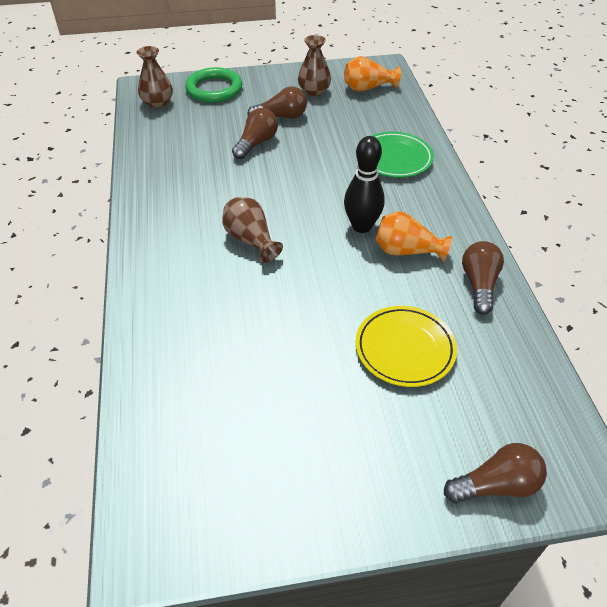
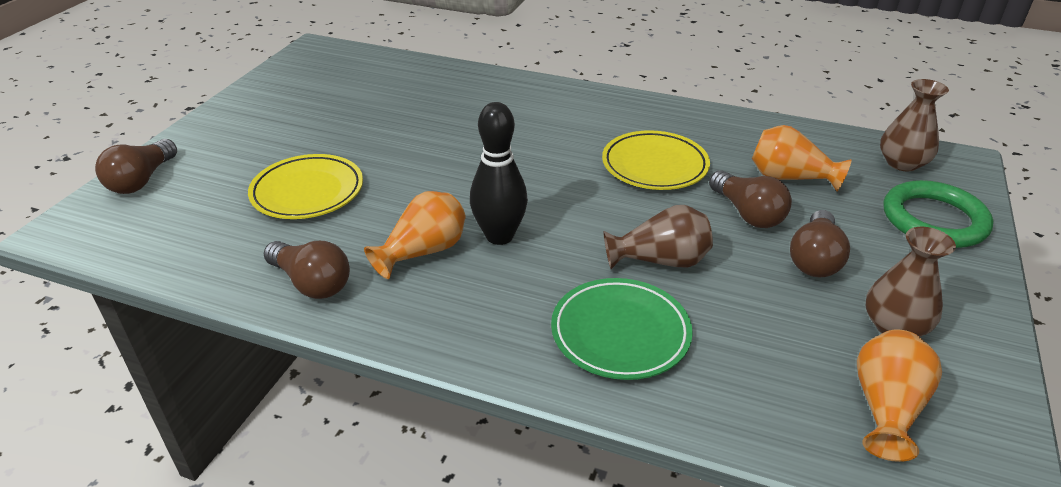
camera: 120 degrees right, 10 degrees down
(204, 136) = (789, 178): none -> orange vase
(229, 189) = (654, 166): none -> yellow plate
(251, 240) = (550, 155): brown vase -> brown vase (660, 261)

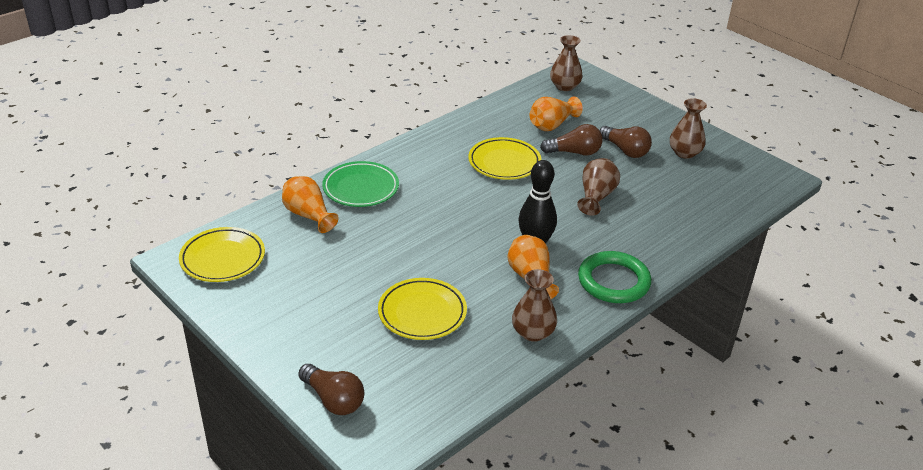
camera: 65 degrees left, 0 degrees up
(311, 283) = (533, 332): brown light bulb -> brown vase
(330, 66) = (223, 258): none -> yellow plate
(620, 333) = (645, 232): green plate -> green plate (361, 188)
(886, 408) = (731, 180): orange vase -> orange vase (308, 215)
(934, 220) = (618, 103): green ring -> green ring (613, 281)

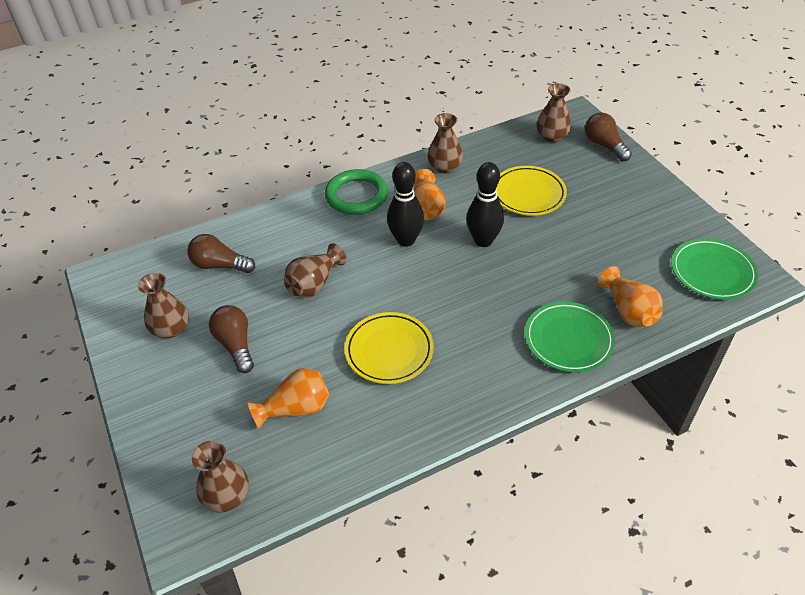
camera: 160 degrees left, 10 degrees up
(223, 258) = (712, 272): yellow plate -> green plate
(408, 403) = (552, 136): none -> brown vase
(457, 255) = (483, 240): none -> black bowling pin
(574, 152) = (298, 352): brown light bulb -> brown light bulb (220, 265)

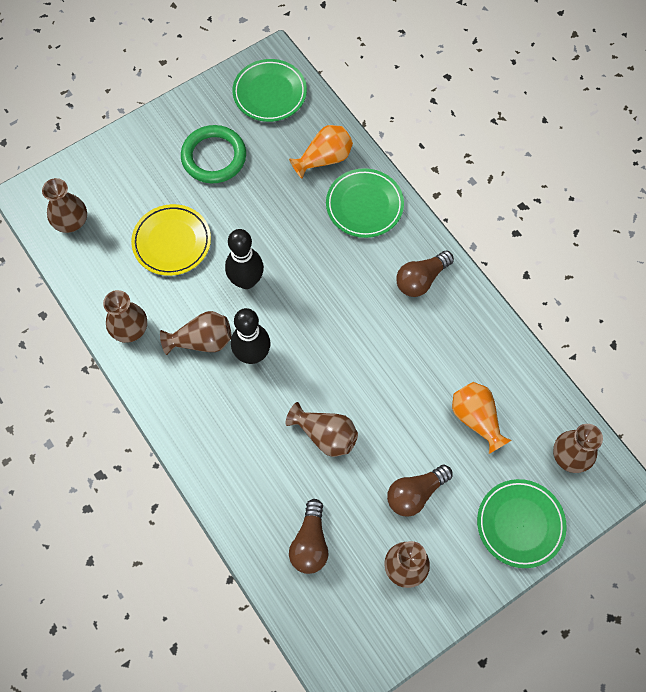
camera: 100 degrees left, 20 degrees up
(172, 430) = (520, 524): none -> green plate
(356, 195) = (185, 417): green ring -> green ring (214, 157)
(389, 351) = (400, 350): yellow plate -> none
(425, 208) = (202, 341): orange vase -> brown vase
(604, 145) = (86, 170): brown light bulb -> brown light bulb (421, 279)

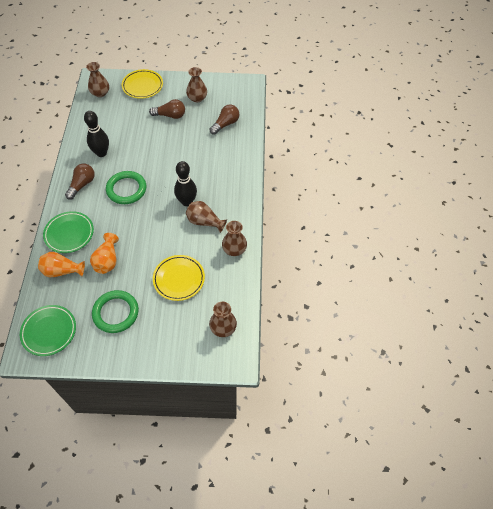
camera: 145 degrees left, 10 degrees down
(246, 281) = (159, 235): black bowling pin -> black bowling pin (101, 153)
(325, 435) = (185, 153): brown vase -> none
(354, 315) = (126, 189): none -> green ring
(421, 279) = (82, 185): brown light bulb -> brown light bulb turned 60 degrees counterclockwise
(476, 419) = (120, 123): orange vase -> orange vase (107, 260)
(520, 524) = (142, 86): green plate -> yellow plate

